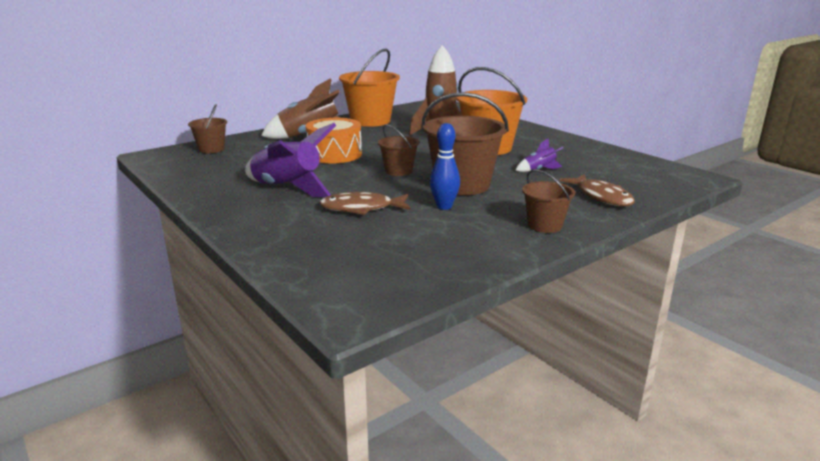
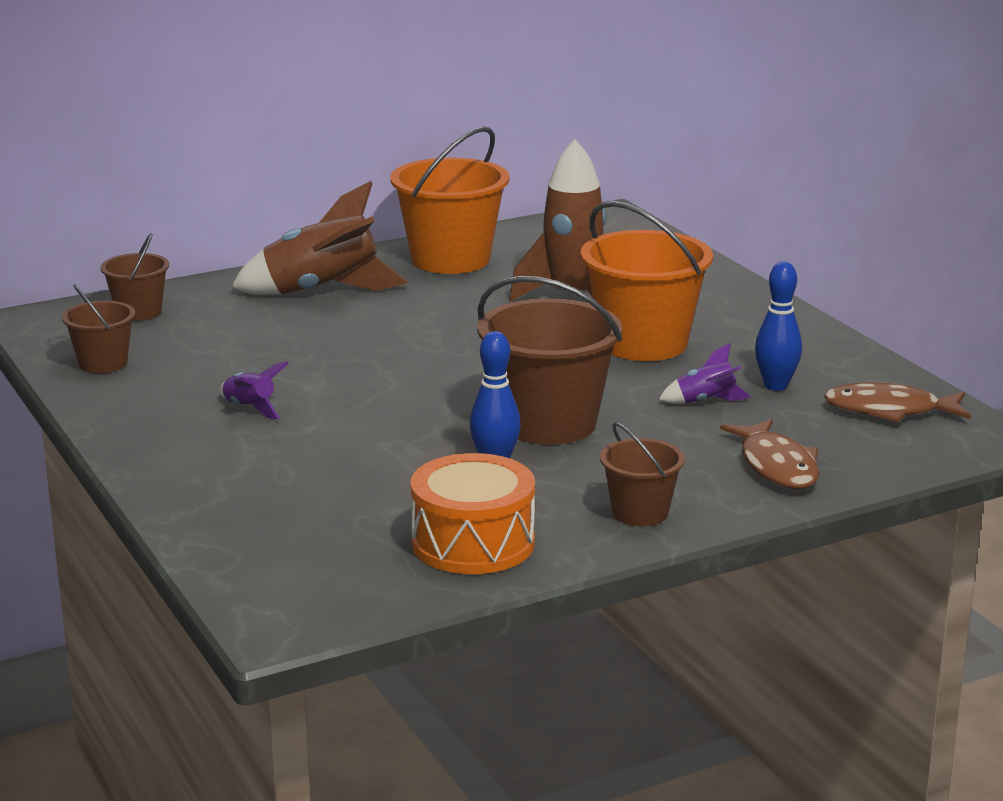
camera: 10 degrees right, 0 degrees up
(287, 189) = (250, 408): purple rocket -> purple rocket, size x0.46
(334, 154) = (353, 339): orange drum -> orange drum (473, 543)
(361, 208) = (358, 457): brown fish -> brown fish (889, 410)
(398, 171) = (452, 385): brown bucket -> brown bucket (103, 363)
(569, 161) = (776, 386): none -> blue bowling pin

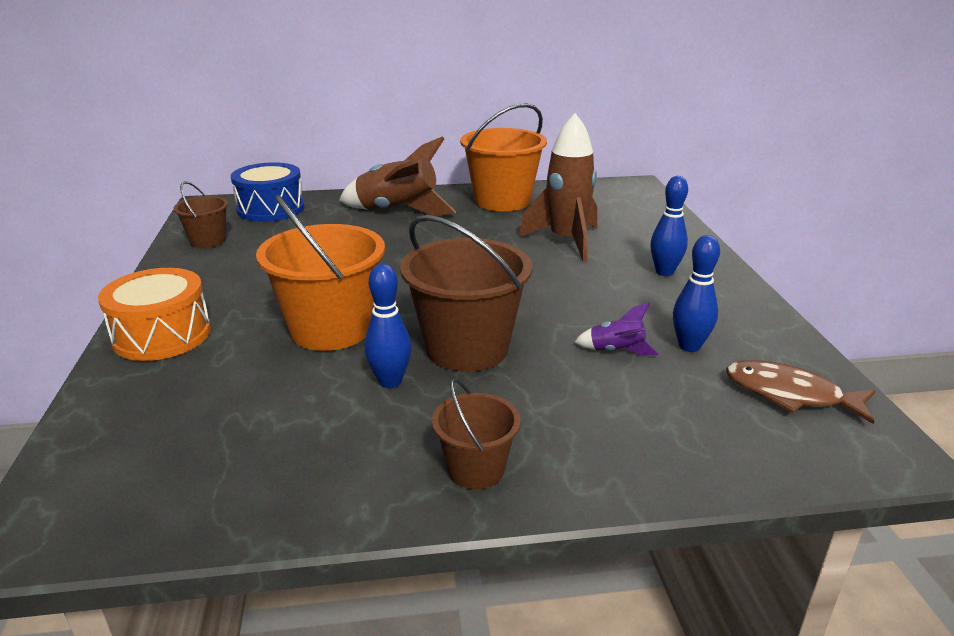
camera: 20 degrees right, 5 degrees up
(138, 312) = (271, 209): brown bucket -> blue drum
(250, 408) = (260, 292): purple rocket -> none
(473, 543) = (295, 470): orange drum -> orange drum (162, 335)
(643, 343) = (596, 286): orange bucket -> orange bucket (330, 329)
(709, 317) = (664, 272): none -> blue bowling pin
(777, 466) = (645, 440): brown fish -> none

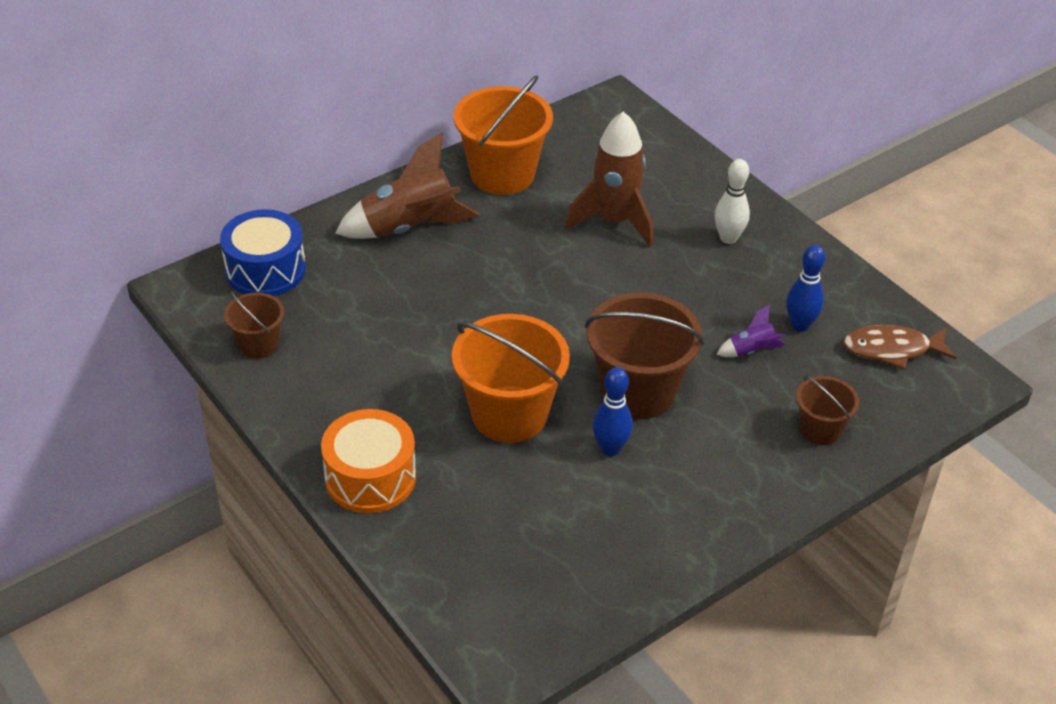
camera: 30 degrees left, 15 degrees up
(476, 469) = (735, 498): brown bucket -> brown bucket (820, 429)
(664, 272) = (728, 238): blue bowling pin -> white bowling pin

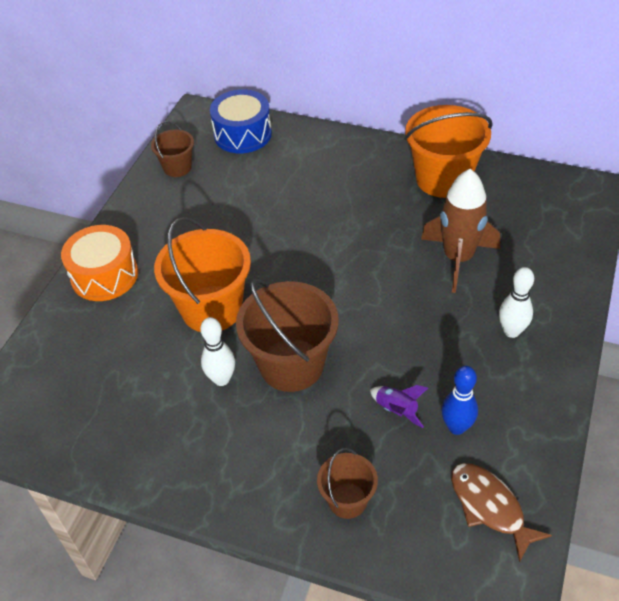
camera: 60 degrees right, 5 degrees up
(409, 228) = (342, 168): brown rocket -> none
(610, 448) = (221, 379): blue bowling pin -> white bowling pin

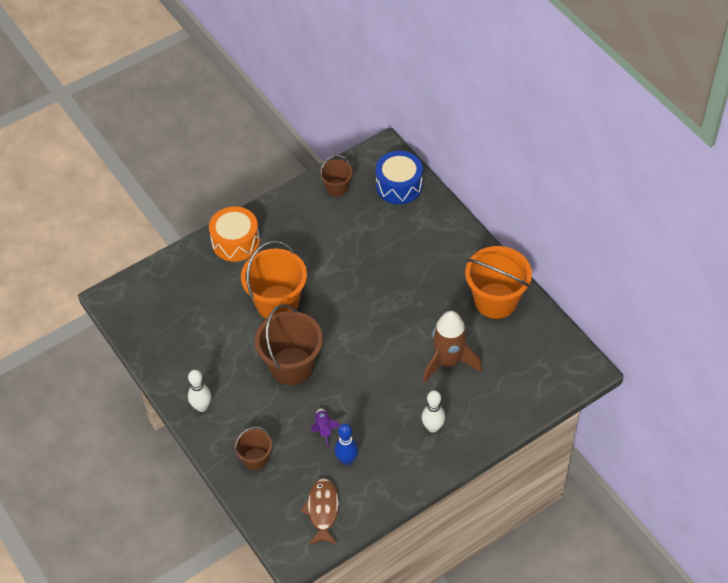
camera: 35 degrees right, 5 degrees up
(221, 379) = (248, 350): white bowling pin -> white bowling pin (201, 407)

